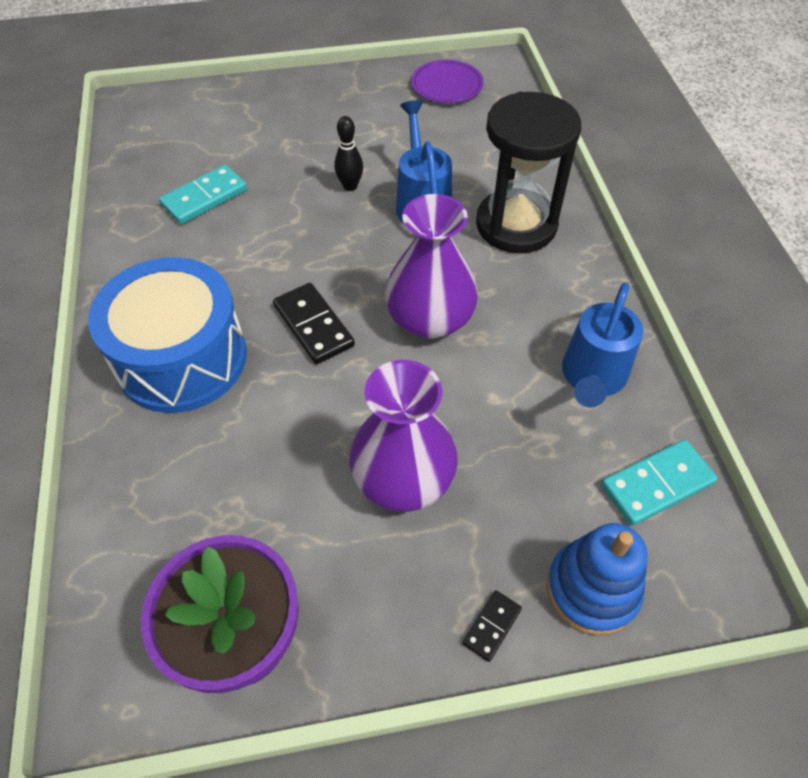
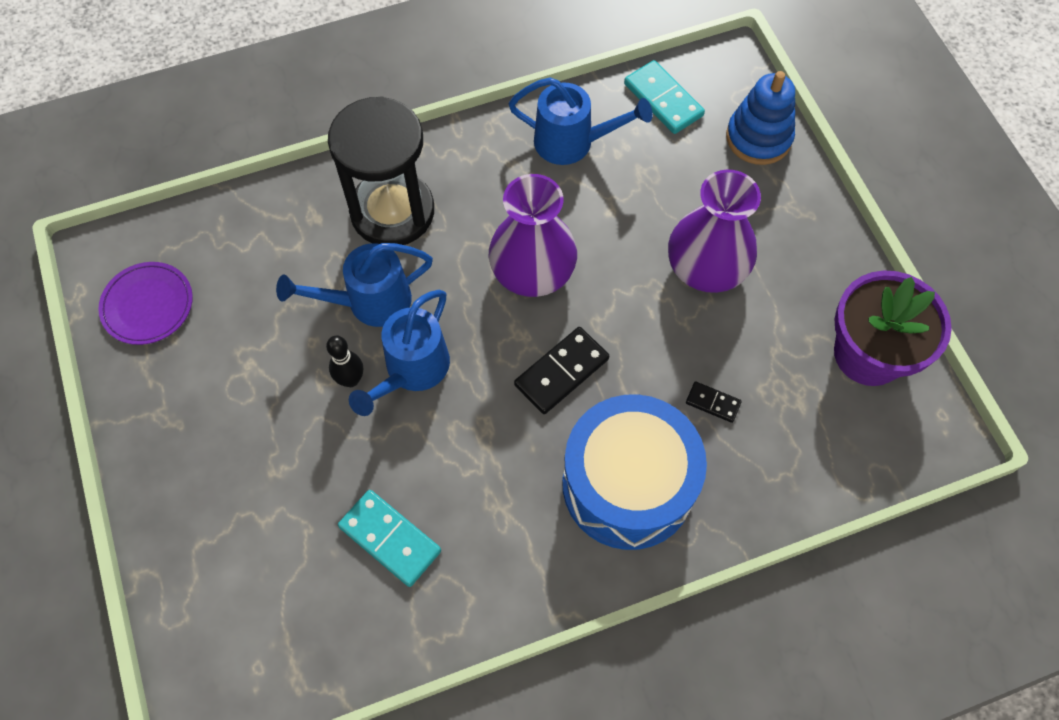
camera: 100 degrees left, 10 degrees up
(347, 223) = (411, 371): none -> blue watering can
(492, 626) = (804, 195): black domino -> black domino (713, 403)

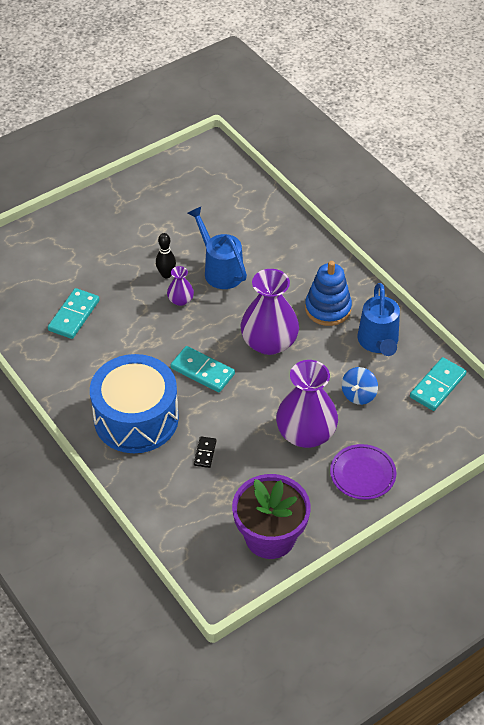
camera: 75 degrees right, 15 degrees down
(148, 305) = (185, 177): purple plate -> purple plate (362, 474)
(392, 211) = (287, 265): black hourglass -> none
(411, 371) = (180, 300): blue watering can -> purple vase
(561, 372) = (202, 371): black domino -> turquoise domino
(655, 189) = (358, 395): none -> blue spinning top
(758, 138) = (428, 447): blue stacking toy -> blue stacking toy (328, 308)

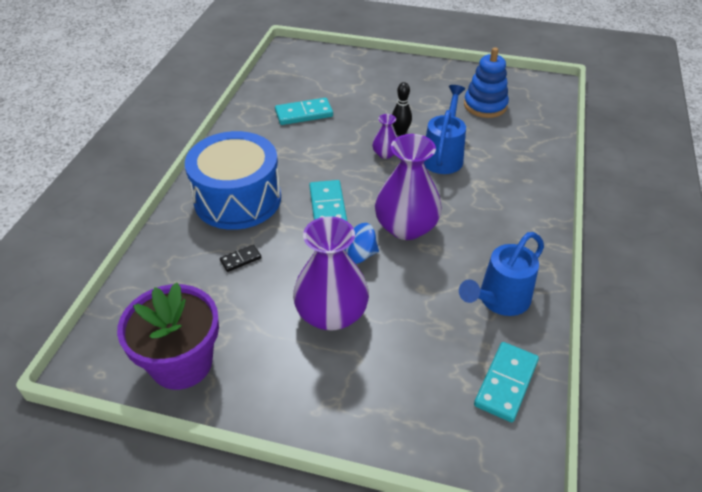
camera: 50 degrees right, 5 degrees down
(328, 308) = (491, 241): blue stacking toy -> blue stacking toy (485, 105)
(358, 395) = (420, 324): blue spinning top -> blue spinning top (359, 255)
(362, 474) = (326, 390): purple plate -> none
(437, 386) = (506, 383): turquoise domino -> turquoise domino turned 60 degrees counterclockwise

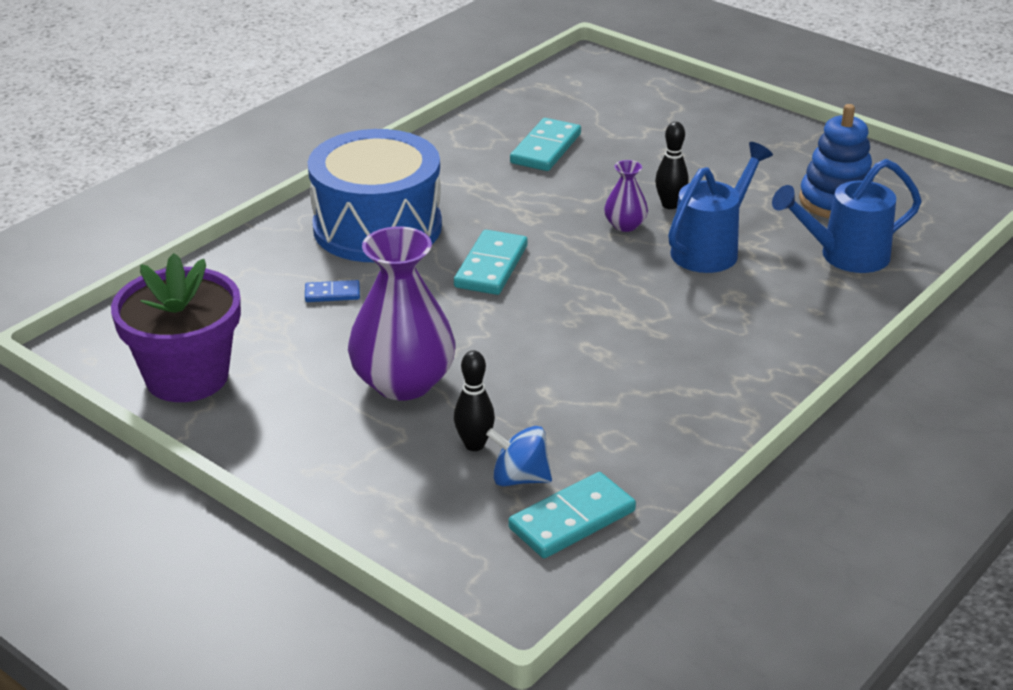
camera: 25 degrees right, 10 degrees down
(241, 259) = (332, 294): black domino -> blue domino
(304, 114) = (545, 148): turquoise domino -> turquoise domino turned 75 degrees counterclockwise
(359, 255) = (491, 331): blue spinning top -> blue spinning top (519, 478)
(406, 227) = (581, 318): purple vase -> none
(408, 347) = (474, 444): none -> black bowling pin
(499, 300) = (642, 434): blue watering can -> blue watering can (844, 256)

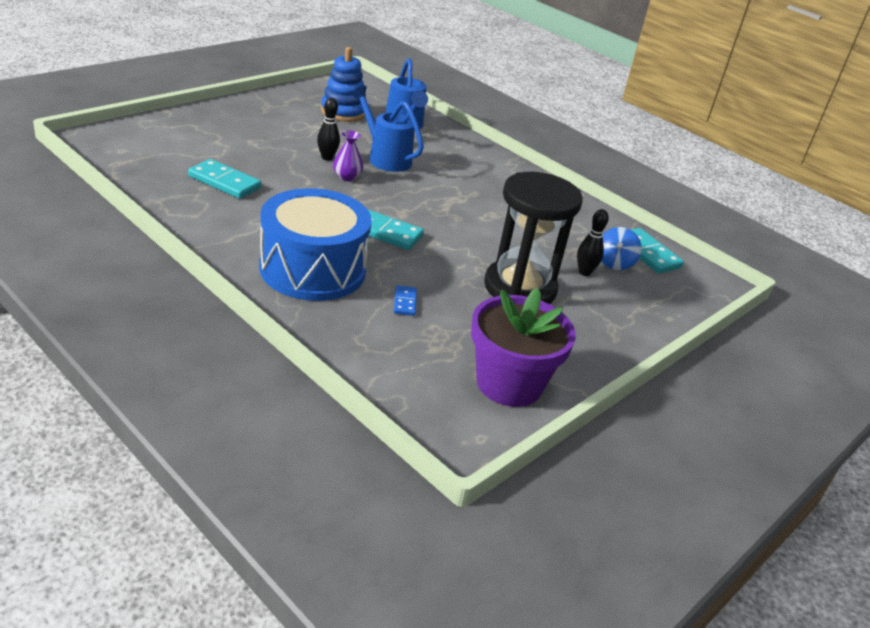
camera: 90 degrees left, 0 degrees up
(403, 382) = (520, 288): purple vase -> black hourglass

